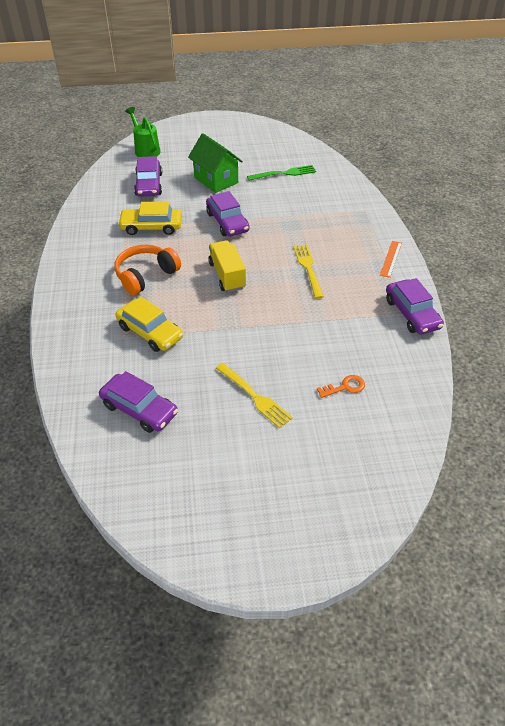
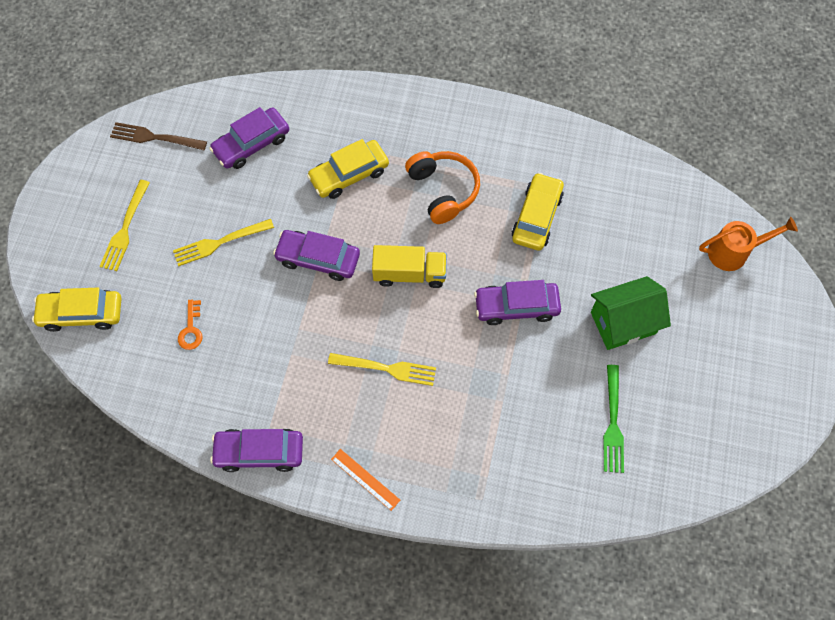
camera: 110 degrees right, 20 degrees up
(146, 150) = (733, 252): green watering can -> orange watering can
(149, 185) = (636, 235): purple car -> purple car (318, 259)
(157, 495) = (155, 137): none -> brown fork
(274, 477) = (125, 228): none -> yellow fork
(379, 475) = (82, 313): none -> yellow car

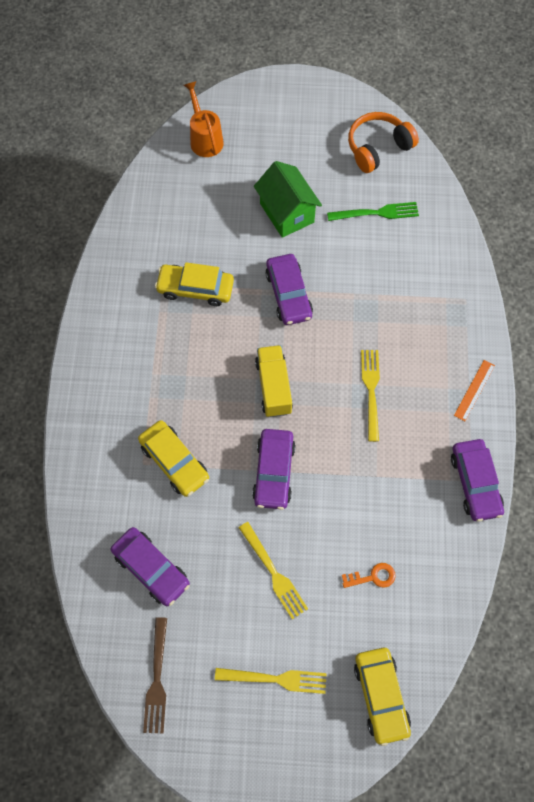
camera: 100 degrees left, 0 degrees up
(443, 190) = (179, 372): orange headphones -> orange headphones (378, 148)

